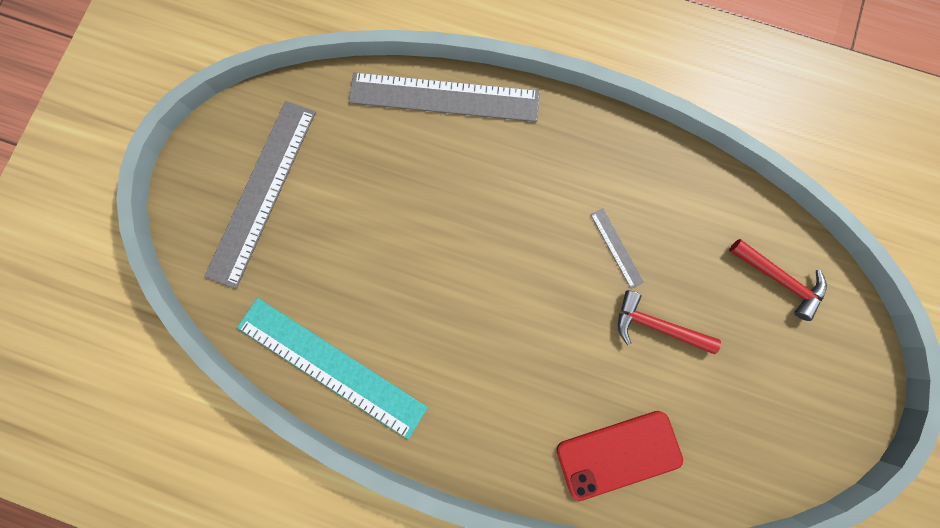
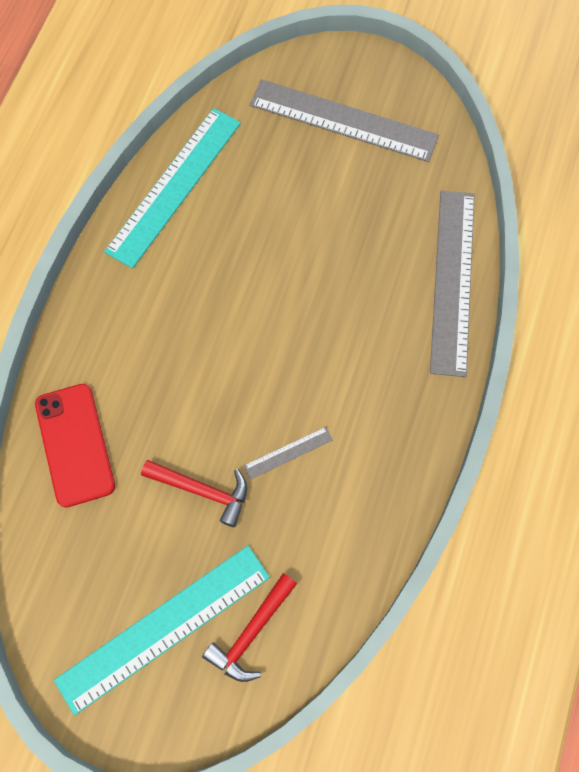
camera: 90 degrees right, 10 degrees down
(656, 326) = (203, 490): red hammer -> red hammer turned 90 degrees clockwise
(783, 356) = (164, 628): none -> turquoise ruler

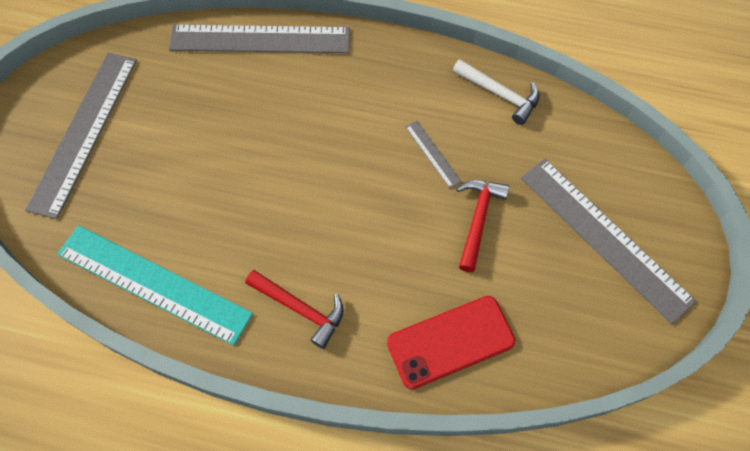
camera: 95 degrees left, 5 degrees down
(164, 628) = (605, 237): turquoise ruler -> grey ruler
(251, 633) = (592, 169): red hammer -> red hammer (300, 309)
(362, 540) = (500, 94): none -> white hammer

